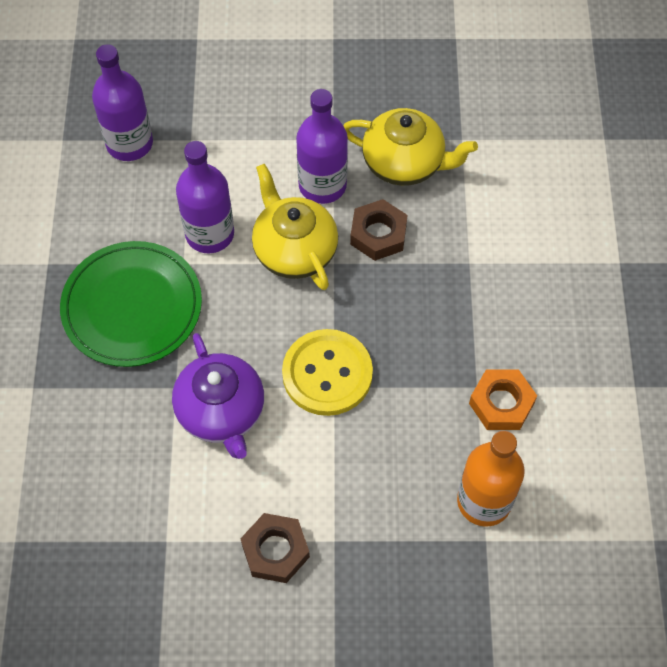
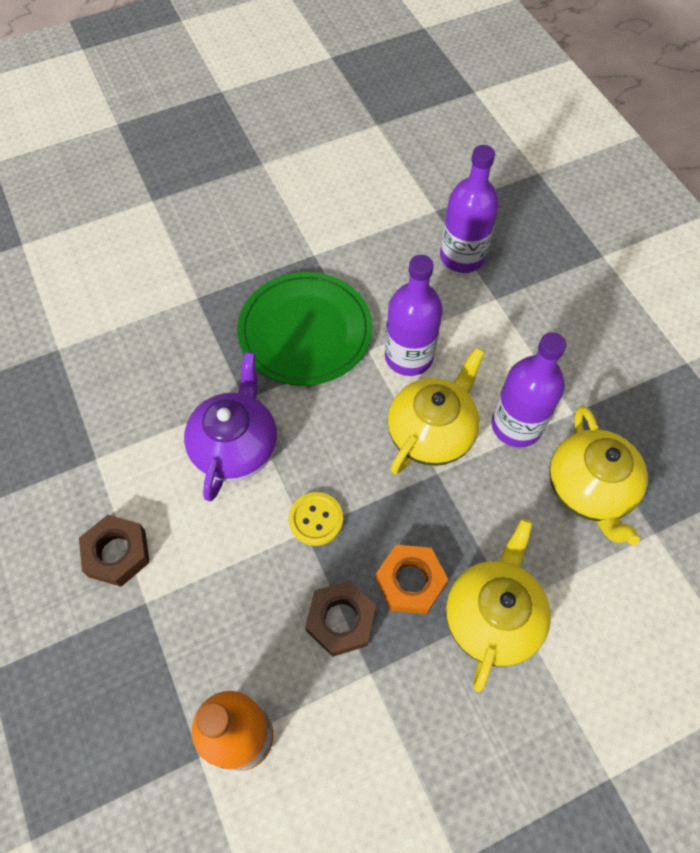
camera: 65 degrees right, 0 degrees up
(222, 412) = (236, 446): purple teapot -> purple teapot turned 150 degrees clockwise
(327, 374) = (316, 519): yellow button -> yellow button, size x0.57
(378, 234) = (492, 499): brown nut -> brown nut (341, 620)
(473, 281) = (492, 616): none -> yellow teapot
(501, 403) = (363, 708): orange nut -> orange nut (410, 581)

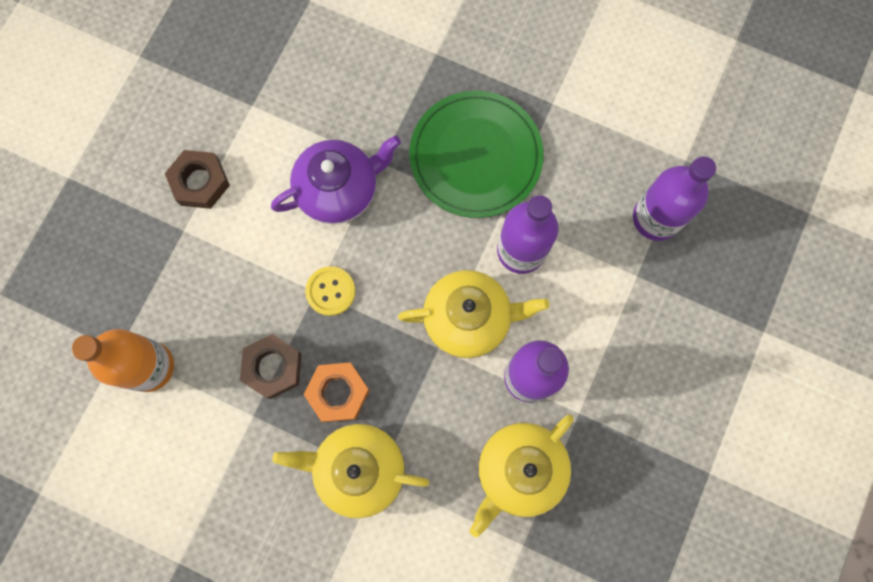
camera: 50 degrees right, 15 degrees up
(492, 616) = (358, 469): yellow teapot -> yellow teapot turned 150 degrees counterclockwise

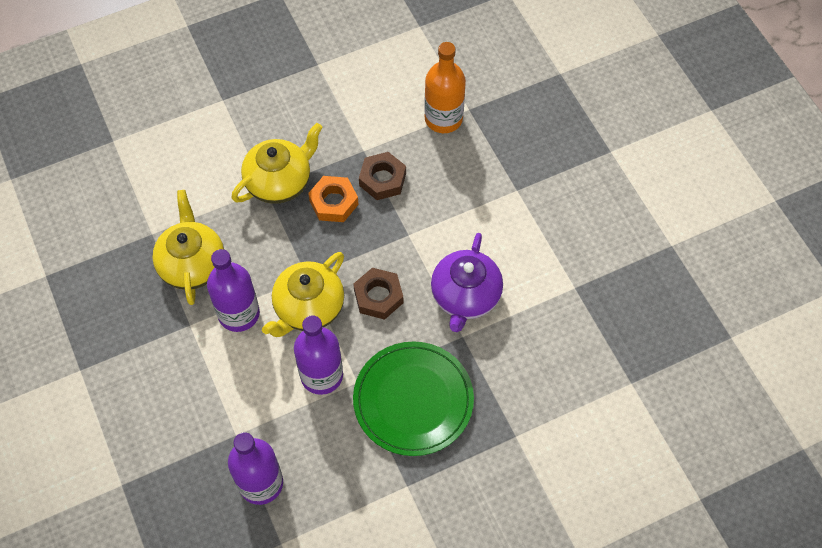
camera: 130 degrees right, 15 degrees down
(200, 182) = (543, 220): brown nut -> brown nut (378, 296)
(330, 291) = (400, 243): yellow button -> none

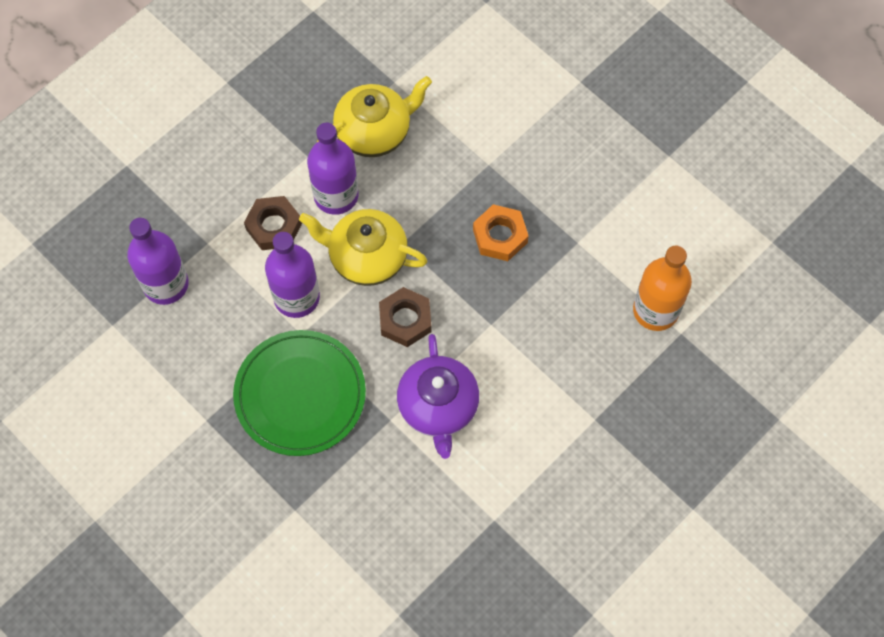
camera: 70 degrees right, 5 degrees up
(279, 181) = (503, 174): yellow teapot -> none
(382, 179) = (549, 274): brown nut -> brown nut (274, 226)
(465, 296) = (438, 407): purple teapot -> purple teapot turned 90 degrees counterclockwise

